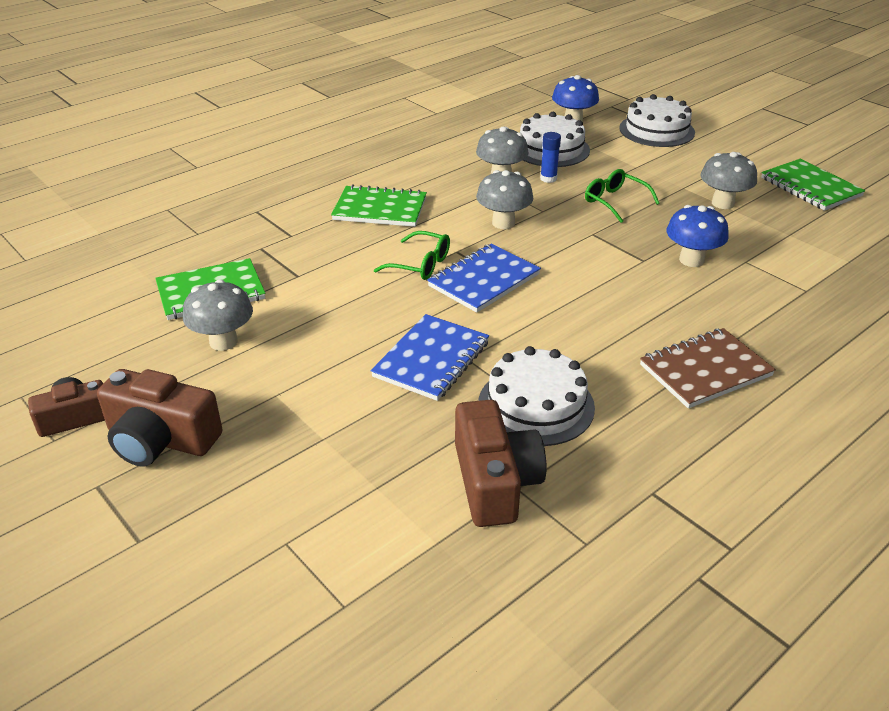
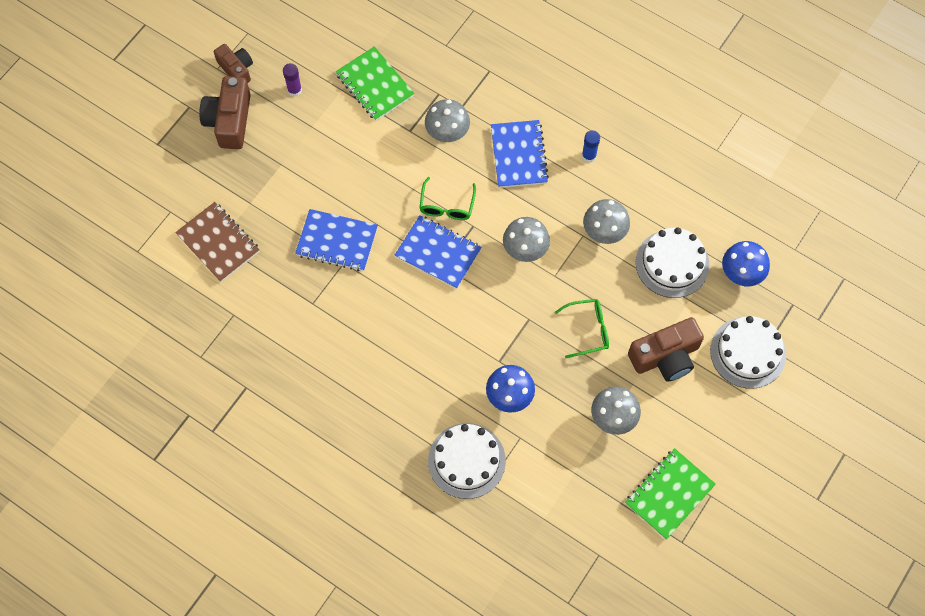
camera: 75 degrees right, 30 degrees up
(161, 363) = (294, 90): none -> purple glue stick
(223, 342) = (324, 115): grey mushroom -> grey mushroom (447, 133)
(380, 209) = (519, 155): green notebook -> blue notebook
(495, 481) = (236, 302): brown camera -> brown camera (665, 357)
(536, 405) = (307, 312): white cake -> white cake (466, 460)
(548, 178) = (613, 271): blue glue stick -> blue glue stick (589, 156)
(615, 202) = (588, 330): green glasses -> green glasses turned 45 degrees clockwise
(705, 370) = (368, 412): brown notebook -> brown notebook (218, 243)

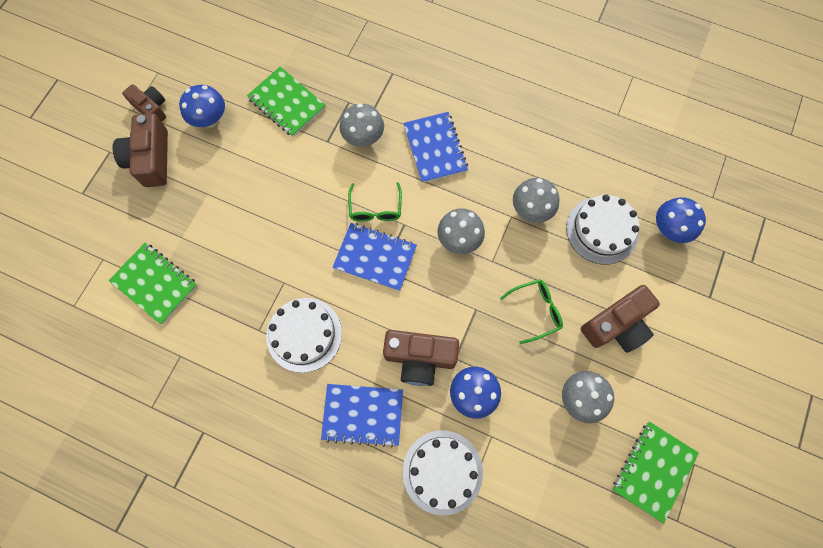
camera: 10 degrees left, 5 degrees up
(218, 243) = (155, 283): brown notebook -> green notebook
(294, 90) = (210, 119): purple glue stick -> blue mushroom
(337, 241) = (273, 262): blue notebook -> blue notebook (363, 414)
(464, 355) = (419, 358): none -> brown camera
(589, 156) = (501, 138): blue glue stick -> none
(748, 352) = (694, 307): white cake -> white cake (304, 334)

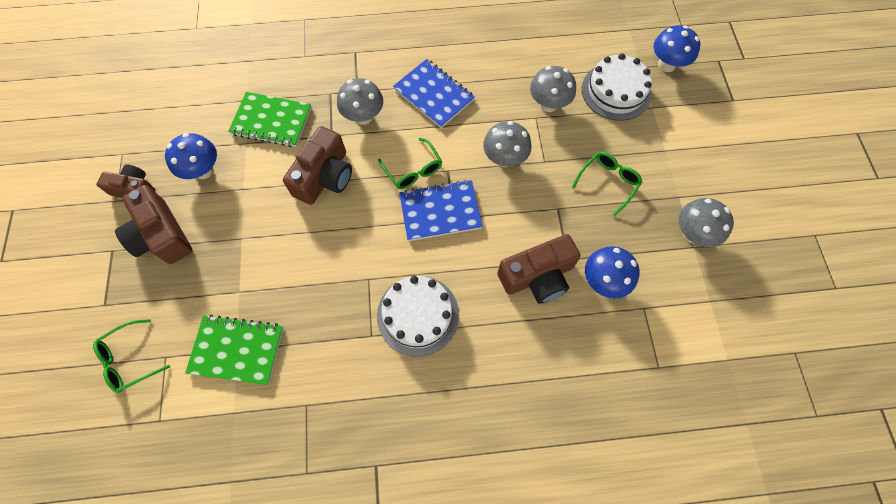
camera: 30 degrees left, 5 degrees down
(78, 247) = (130, 359): none -> green glasses
(363, 414) = (519, 356): blue notebook -> none
(442, 472) = (623, 364): white cake -> none
(616, 325) = (679, 159): brown camera -> brown camera (325, 177)
(653, 470) = (789, 258): green notebook -> none

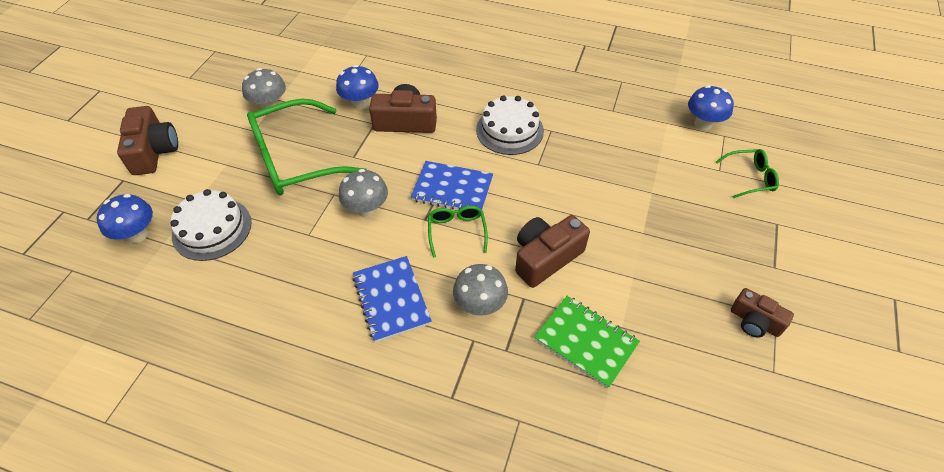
camera: 155 degrees left, 15 degrees down
(161, 235) = (723, 263): brown camera -> brown camera (154, 151)
(203, 170) = (674, 313): blue mushroom -> blue mushroom (703, 124)
(237, 350) = (659, 155): green notebook -> none
(548, 104) = (285, 242): grey mushroom -> none
(608, 182) = (296, 159): green glasses -> green glasses, size x2.13

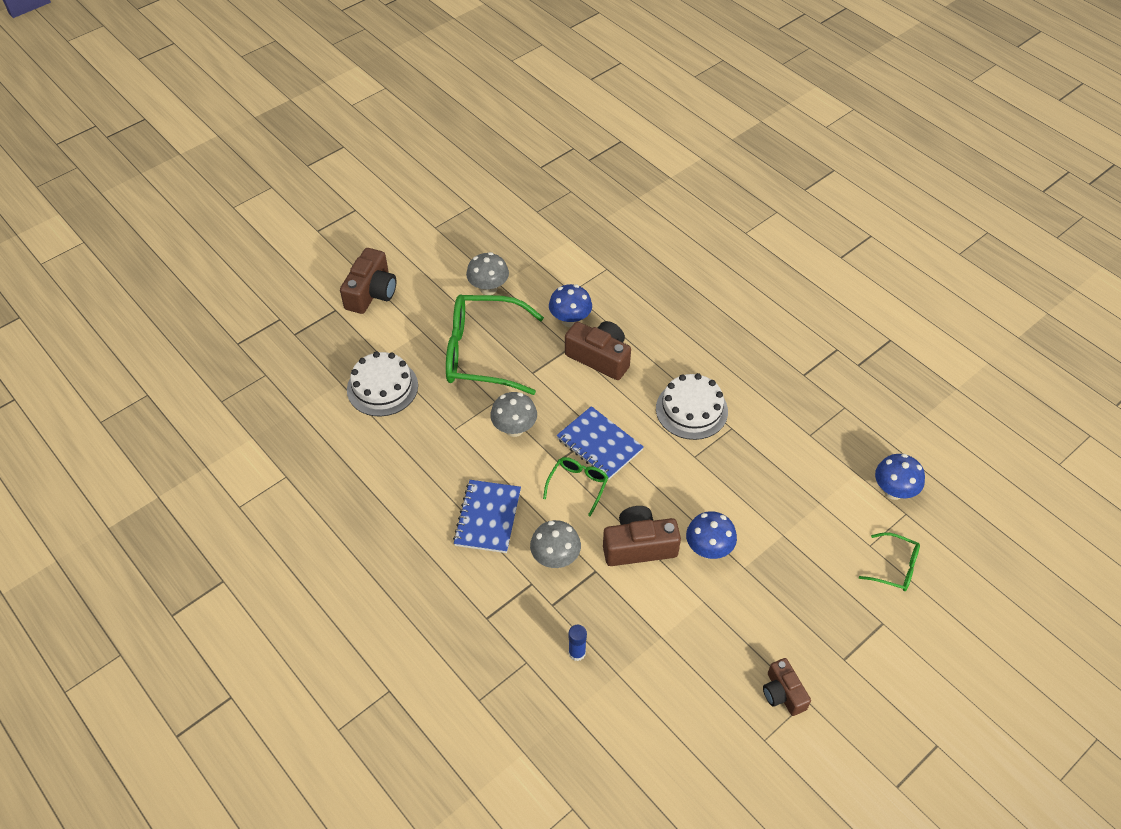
camera: 30 degrees right, 0 degrees up
(138, 234) = (325, 366): blue mushroom -> blue mushroom (708, 549)
(560, 384) = (577, 653): none -> blue glue stick
(586, 342) = (621, 632): green notebook -> none

